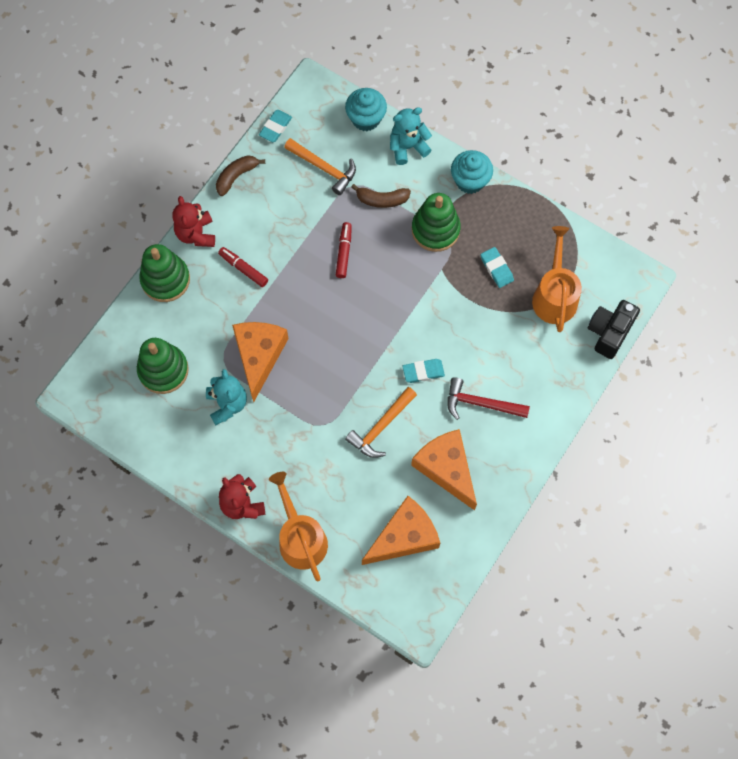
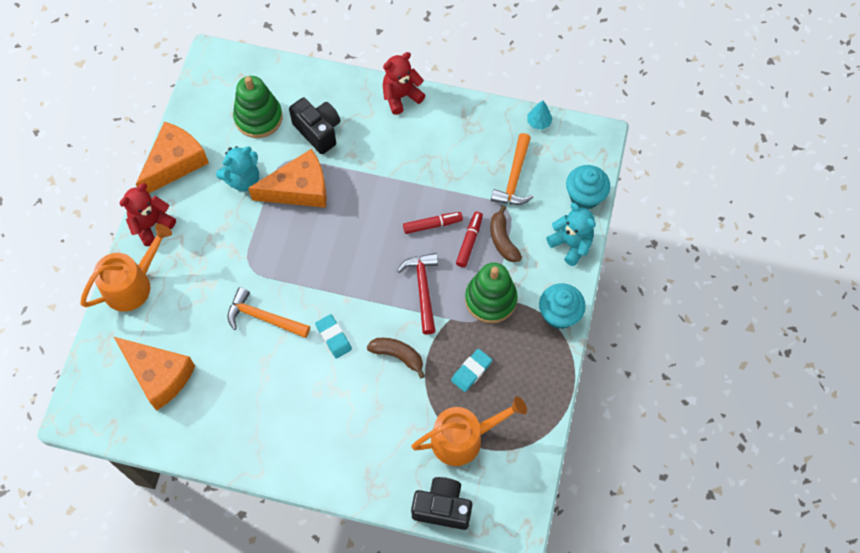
camera: 70 degrees right, 5 degrees down
(165, 280) = (346, 88): green stacking toy -> none
(203, 320) = (318, 131): none -> black camera
(236, 176) = (473, 108): brown banana -> brown banana (398, 356)
(243, 269) = (381, 146): red marker -> red marker (469, 241)
(275, 127) = (539, 122): turquoise eraser -> turquoise tree
(446, 468) = (239, 391): orange cheese -> orange cheese (175, 163)
(480, 403) = (318, 402): red hammer -> red hammer (423, 289)

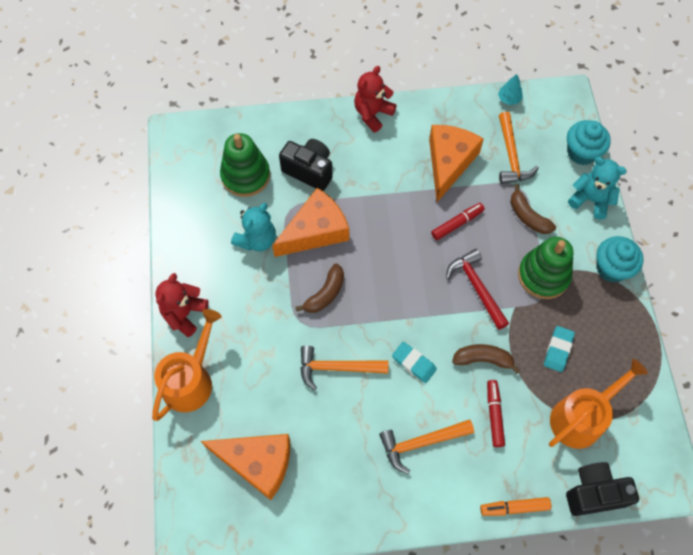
camera: 20 degrees left, 0 degrees up
(175, 163) = (182, 245): orange cheese -> orange cheese (449, 163)
(282, 249) = (325, 294): none -> brown banana
(307, 409) = (420, 443): none -> orange hammer
(364, 493) = (514, 507): none -> orange marker
(469, 241) = (498, 228): red marker -> red marker (494, 414)

